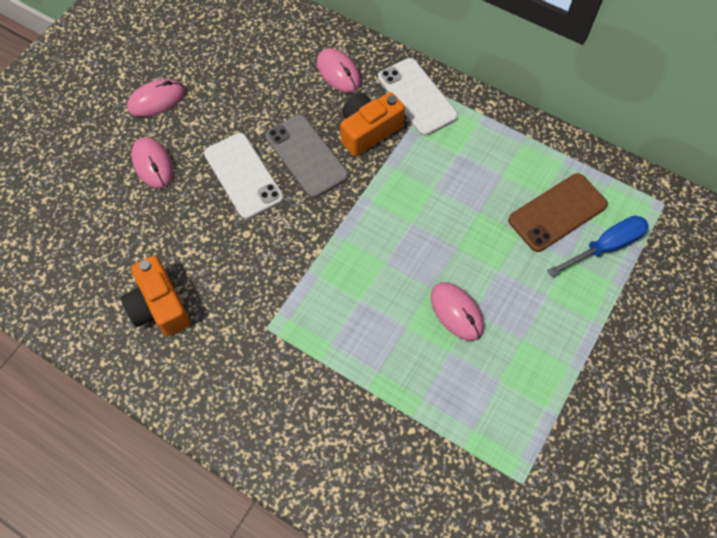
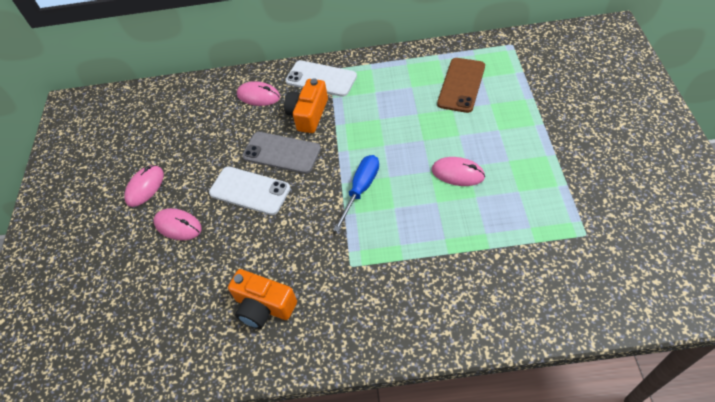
camera: 30 degrees left, 10 degrees down
(605, 246) = (504, 84): blue screwdriver -> blue screwdriver (361, 189)

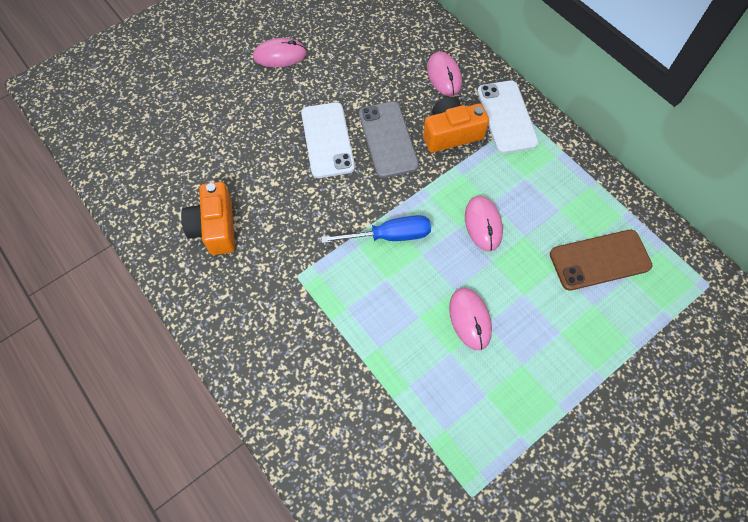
camera: 50 degrees right, 10 degrees up
(178, 226) = (256, 107): pink mouse -> pink mouse (483, 224)

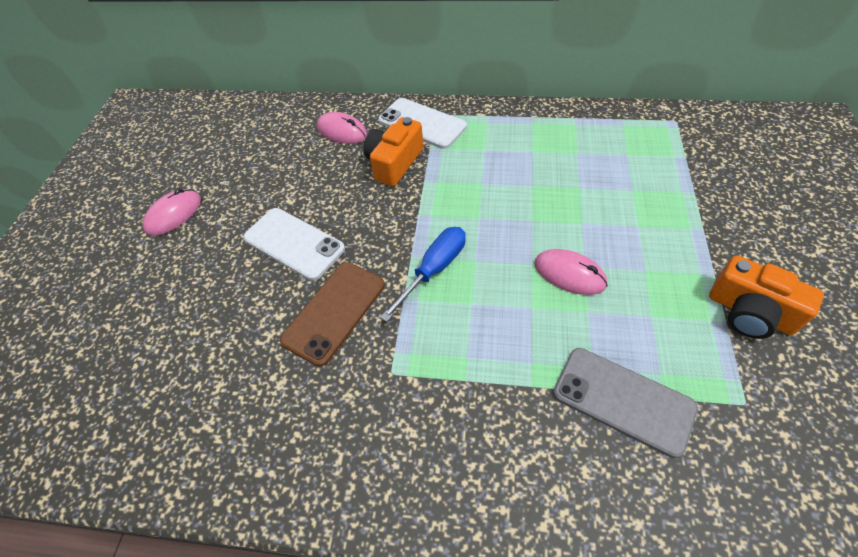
camera: 40 degrees left, 10 degrees down
(215, 227) = (260, 404): orange camera -> orange camera (750, 312)
(388, 139) = (348, 203): grey phone -> grey phone (623, 400)
(483, 224) = (494, 202): pink mouse -> none
(599, 260) = (598, 160): brown phone -> brown phone (334, 312)

